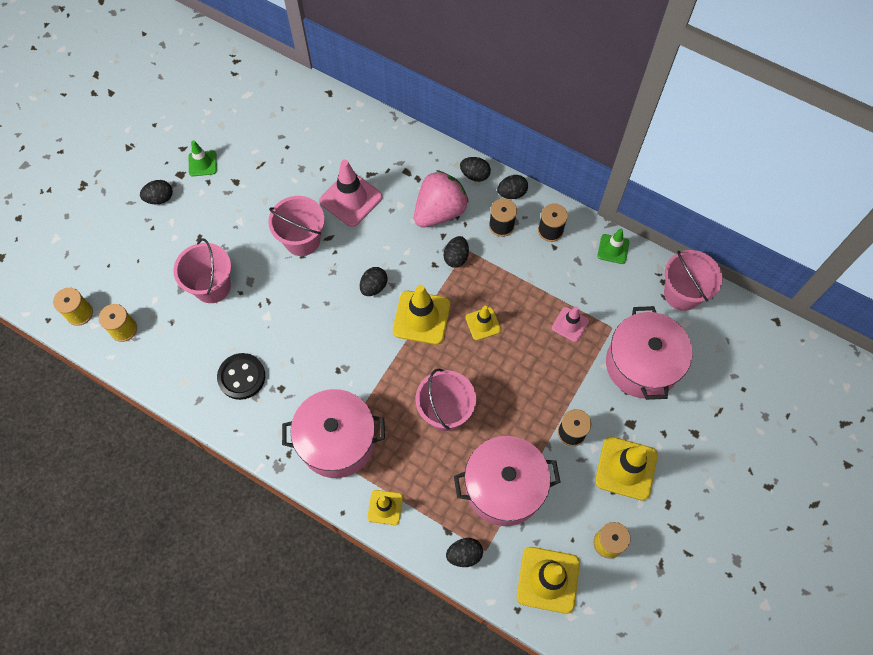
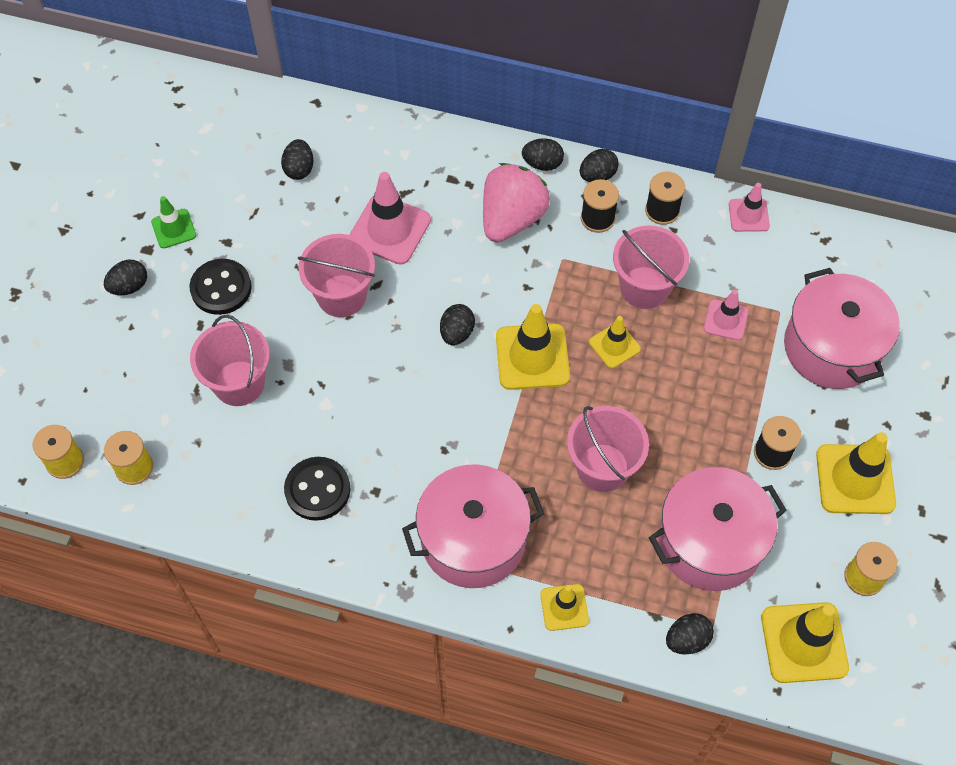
camera: 15 degrees left, 5 degrees down
(221, 214) = (221, 288): none -> black button
(456, 257) = (552, 271): black egg -> black egg (299, 169)
(613, 249) = (748, 215): green traffic cone -> pink traffic cone
(682, 293) = (852, 250): pink bucket -> pink bucket (644, 287)

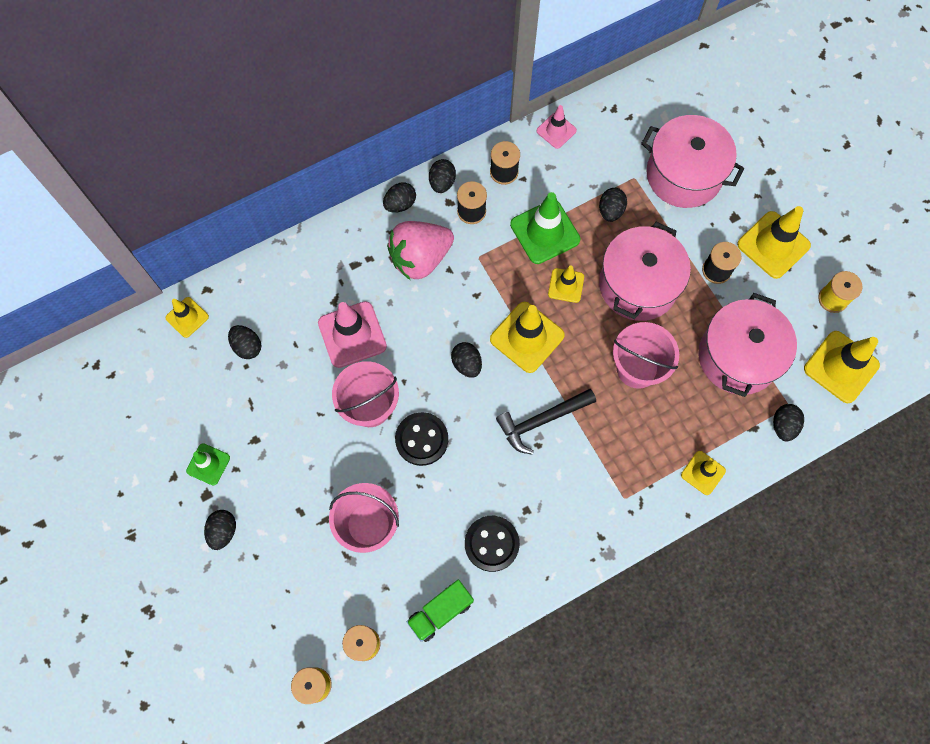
camera: 45 degrees left, 10 degrees up
(218, 502) = (440, 612): none -> green truck
(221, 288) = (286, 474): black button -> black button (421, 439)
(279, 110) = (187, 317): none -> yellow traffic cone
(469, 433) = (541, 420): none -> black hammer
(473, 539) = (612, 483): pink pot -> pink pot (638, 285)
(511, 219) = (420, 258): pink strawberry -> pink strawberry turned 105 degrees counterclockwise
(644, 287) = (545, 232): pink bucket -> green traffic cone
(725, 320) = (610, 211): pink traffic cone -> black egg

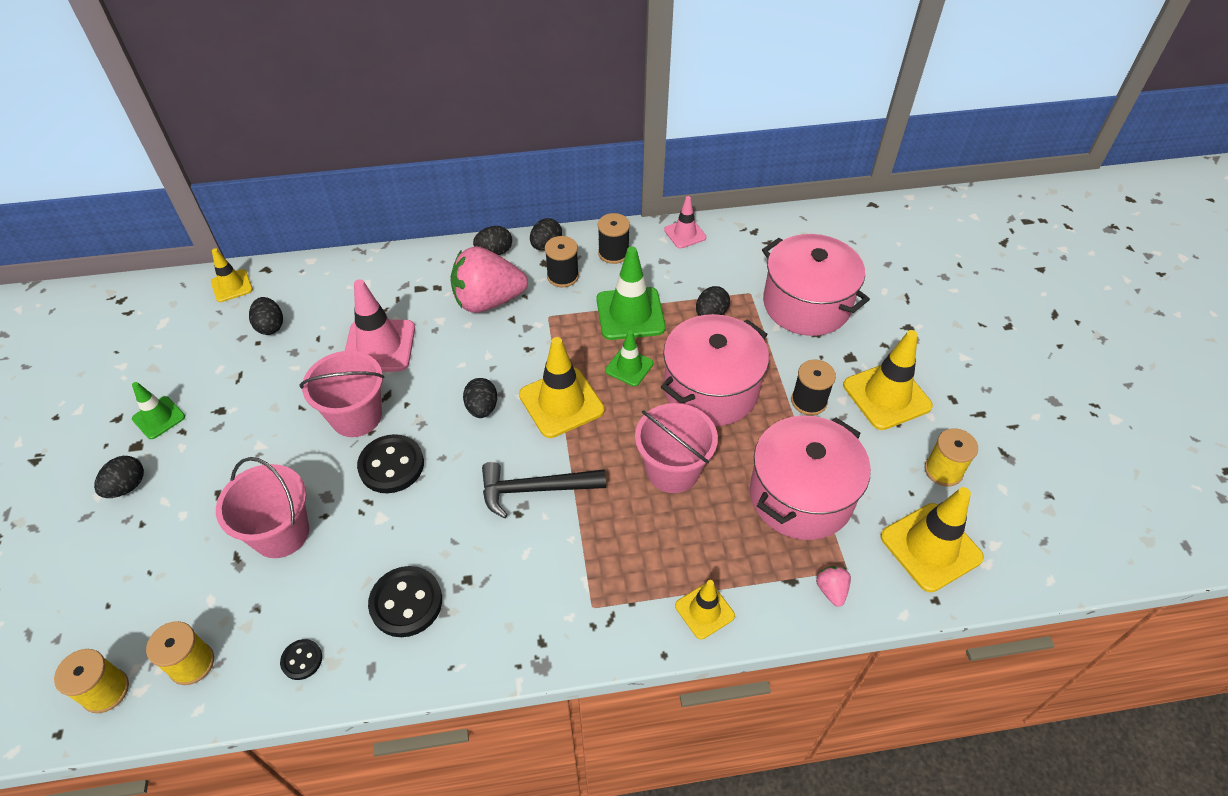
camera: 20 degrees right, 20 degrees down
(440, 612) = (302, 660): green truck -> black button
(566, 285) = (629, 367): yellow traffic cone -> green traffic cone
(783, 425) = (831, 590): black egg -> pink strawberry

